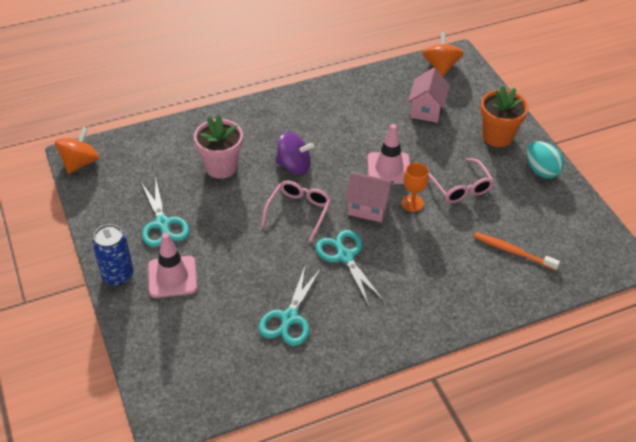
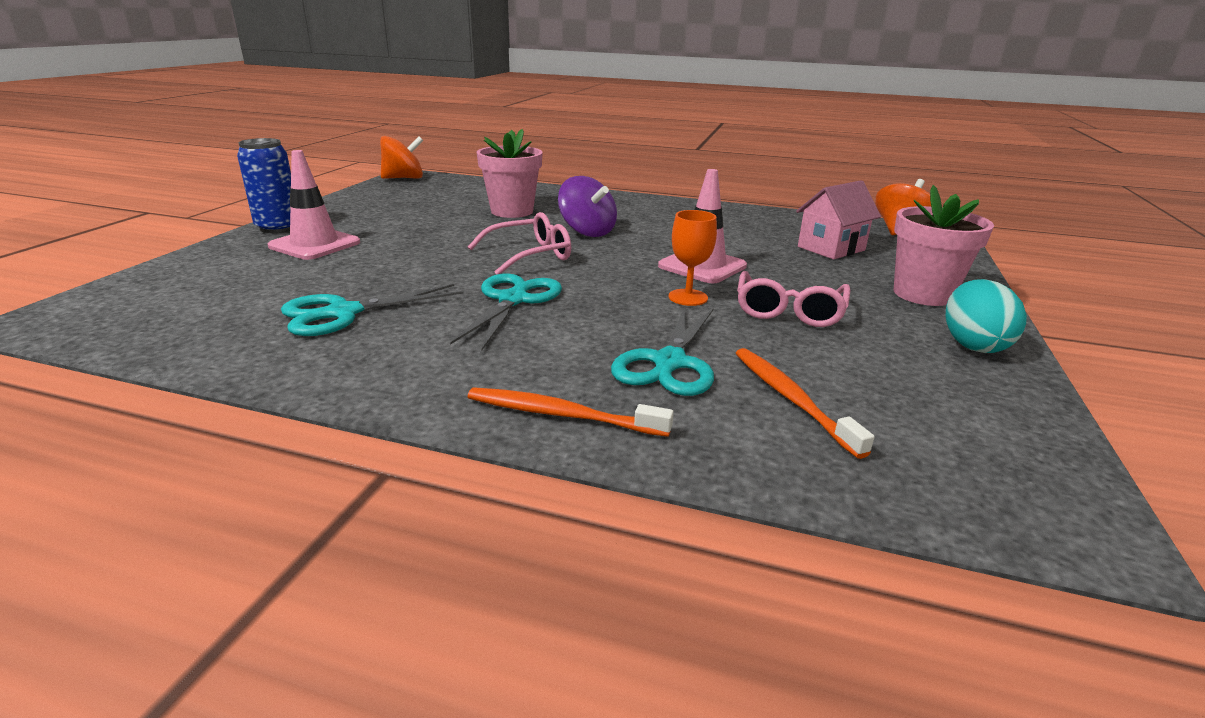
camera: 40 degrees right, 20 degrees down
(162, 224) = (385, 219): turquoise scissors -> turquoise scissors (669, 363)
(368, 208) = (619, 280): pink house -> none
(454, 314) = (562, 415): none -> orange toothbrush
(497, 136) = (922, 294): orange flower pot -> pink flower pot

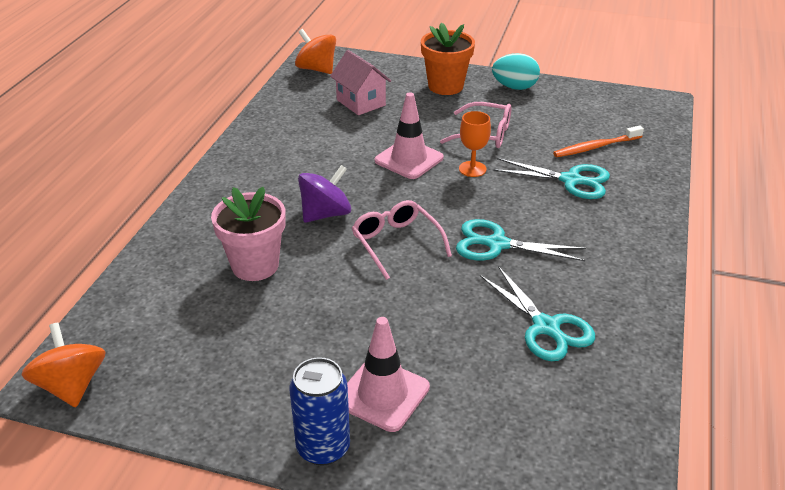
camera: 90 degrees left, 10 degrees up
(562, 415) = (642, 215): orange toothbrush -> none
(922, 294) = (445, 86): pink flower pot -> orange flower pot

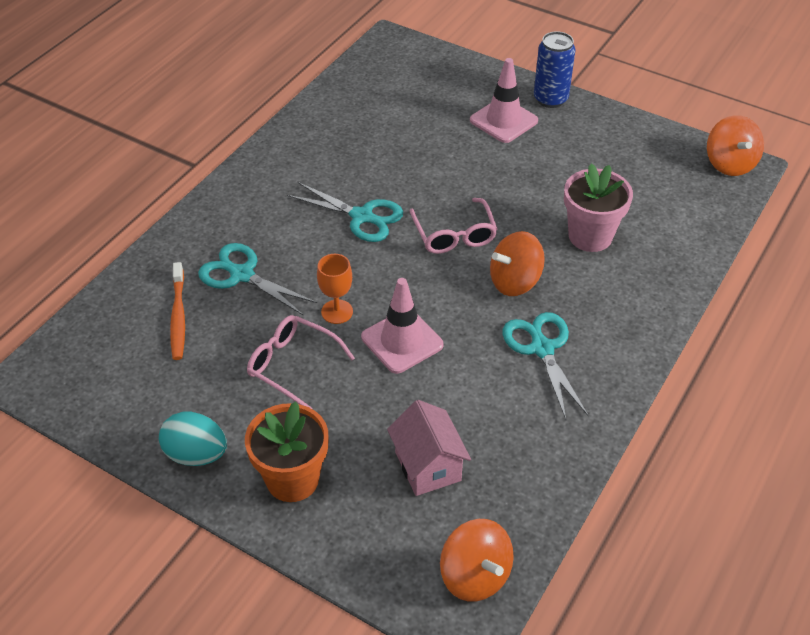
camera: 165 degrees left, 10 degrees up
(325, 214) = (515, 281): purple spinning top -> orange spinning top
(546, 327) = (364, 142): turquoise scissors -> turquoise scissors (541, 348)
(595, 147) = (178, 317): orange toothbrush -> orange toothbrush turned 90 degrees clockwise

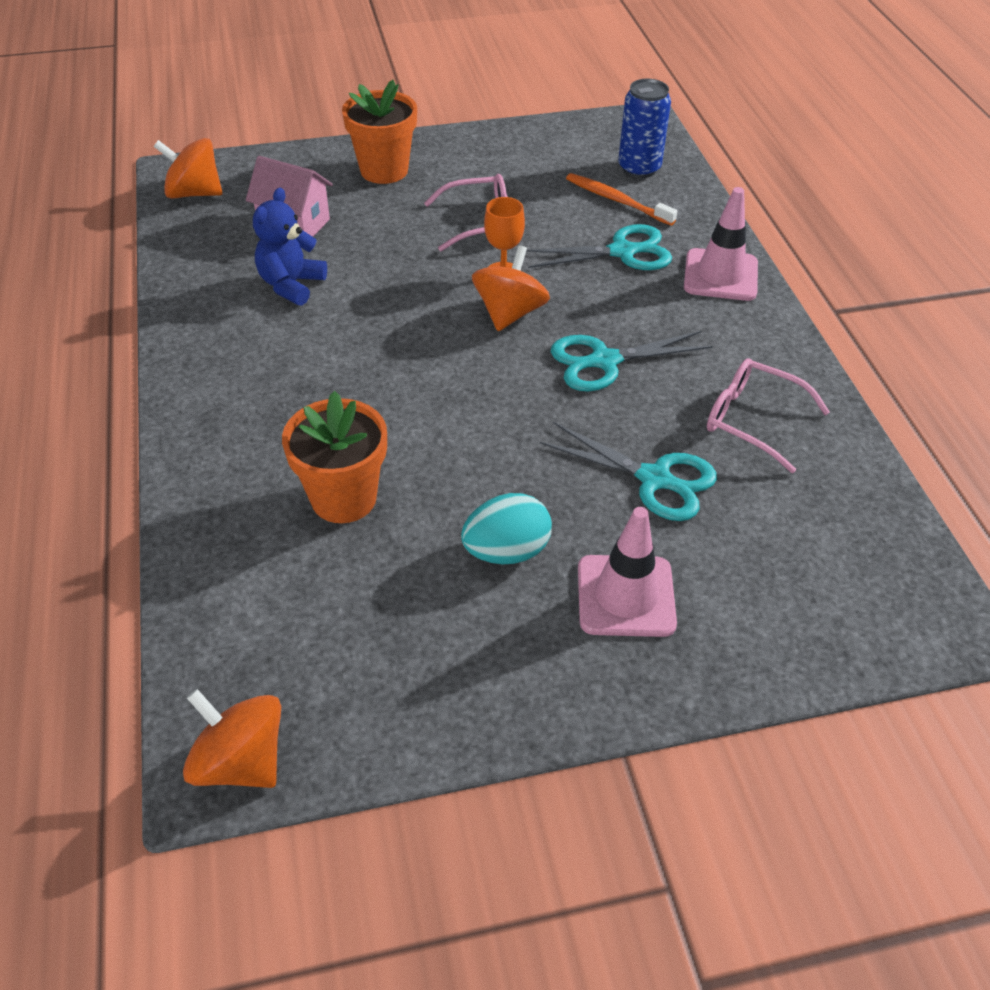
camera: 135 degrees right, 0 degrees up
(196, 454) = (468, 148): turquoise egg -> turquoise egg (506, 551)
(402, 341) = (418, 285): pink traffic cone -> pink traffic cone (720, 275)
(454, 235) = (490, 402): pink glasses -> pink glasses (751, 420)
(486, 404) = (291, 285): none -> blue teddy bear
(515, 281) = (375, 395): orange spinning top -> orange spinning top (509, 313)
(541, 348) = (285, 352): turquoise scissors -> turquoise scissors (655, 479)
(550, 99) = (613, 689): blue can -> blue can (639, 168)
(590, 236) = (343, 498): pink flower pot -> orange flower pot

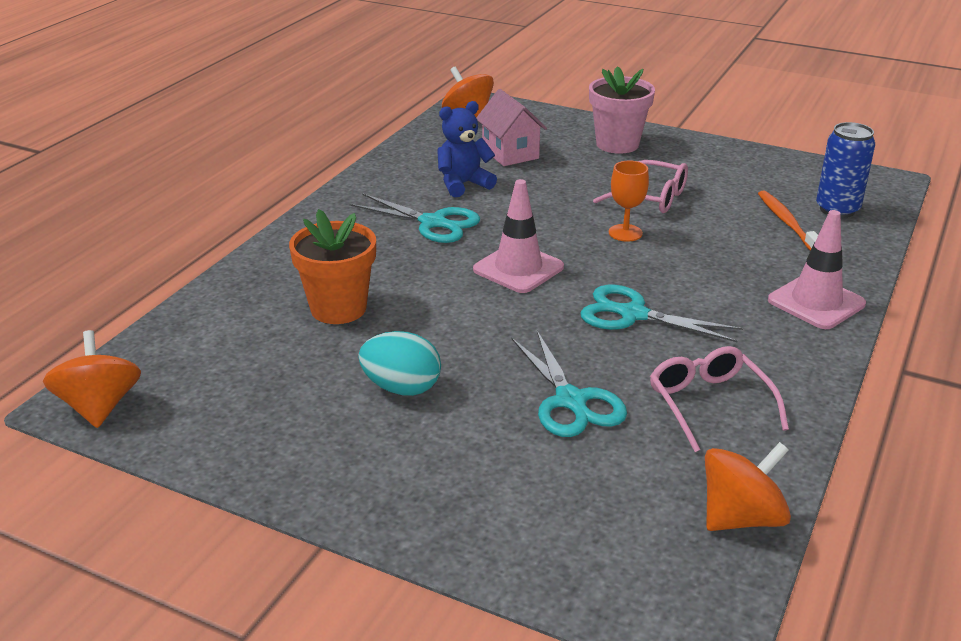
camera: 40 degrees right, 15 degrees down
(384, 170) = (617, 144): orange flower pot -> pink flower pot
(509, 313) = (597, 257): orange spinning top -> orange spinning top (741, 517)
(623, 252) = (746, 255): turquoise scissors -> turquoise scissors (433, 223)
(625, 596) = (449, 456): pink traffic cone -> pink traffic cone (518, 268)

